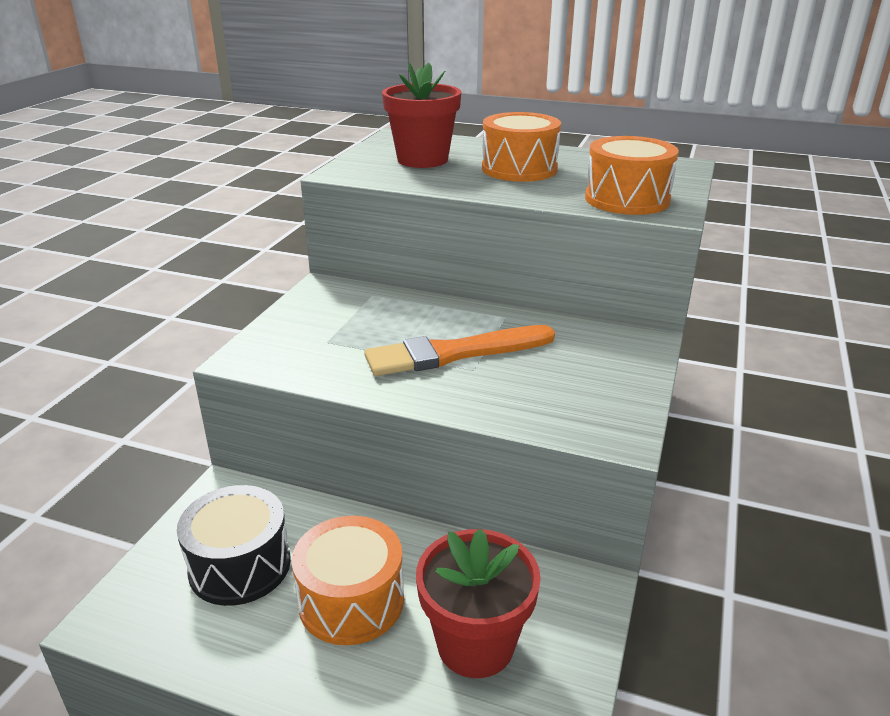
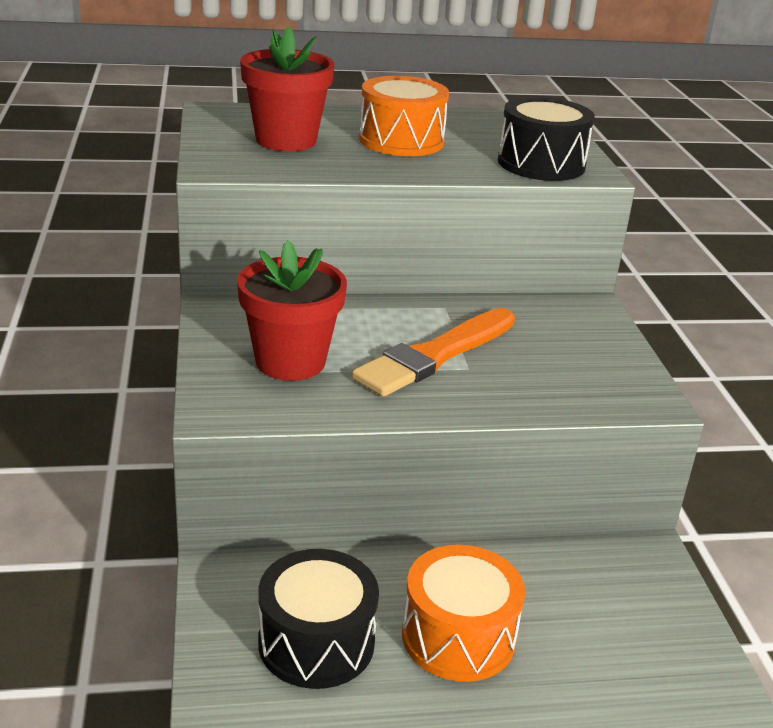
camera: 30 degrees left, 0 degrees up
(475, 644) = (598, 634): red flower pot -> red flower pot (290, 362)
(627, 199) = (541, 164): orange drum -> black drum

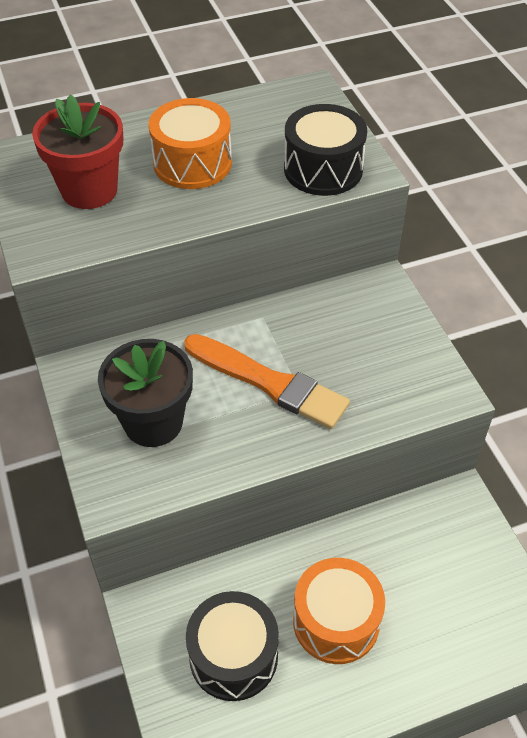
camera: 10 degrees left, 20 degrees up
(290, 362) = (153, 422): red flower pot -> black flower pot
(435, 355) = (269, 383): orange brush -> orange brush turned 90 degrees counterclockwise

